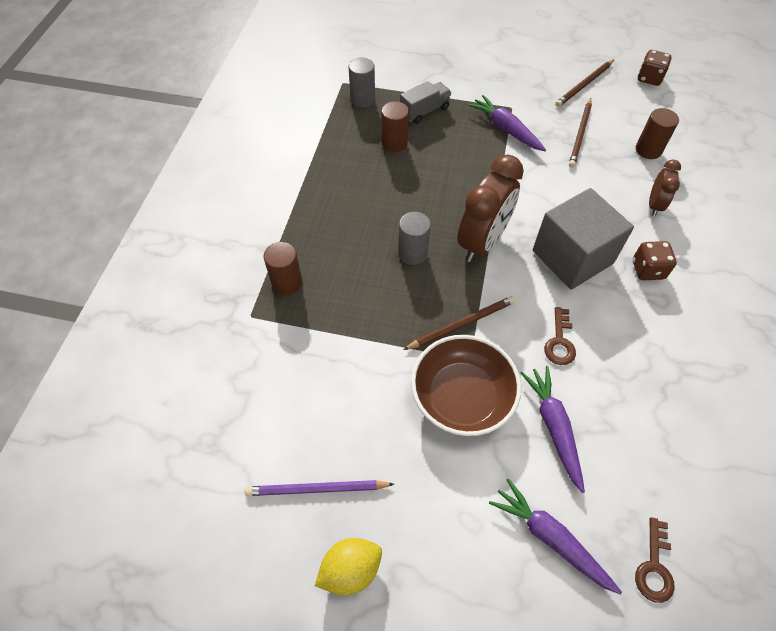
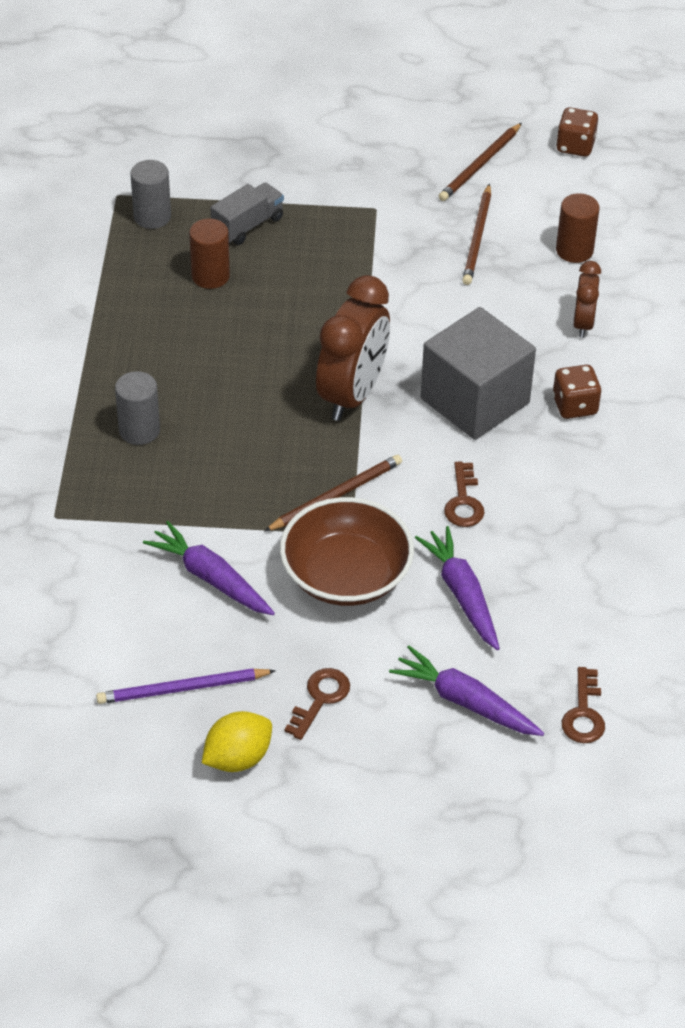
camera: 10 degrees left, 10 degrees down
(287, 283) = (95, 472): brown cylinder -> none
(413, 253) = (259, 418): grey cylinder -> grey cylinder (139, 430)
(427, 516) = (320, 699): none -> brown key
(505, 129) = (370, 240): purple carrot -> purple carrot (210, 578)

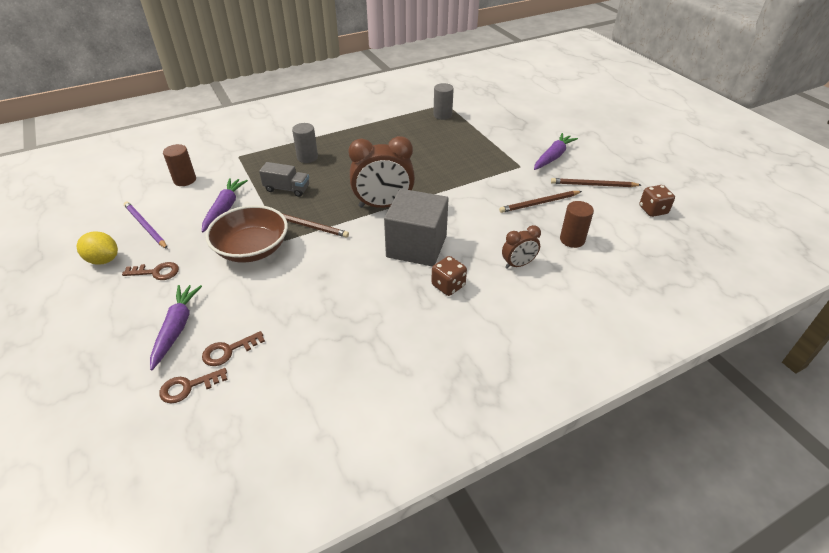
camera: 60 degrees right, 5 degrees down
(210, 276) = (422, 140): brown cylinder -> brown cylinder (185, 180)
(248, 226) = (465, 138): grey truck -> grey truck (287, 189)
(461, 594) = (262, 295): purple carrot -> purple carrot (553, 157)
(463, 501) = (336, 270): brown key -> brown key (228, 351)

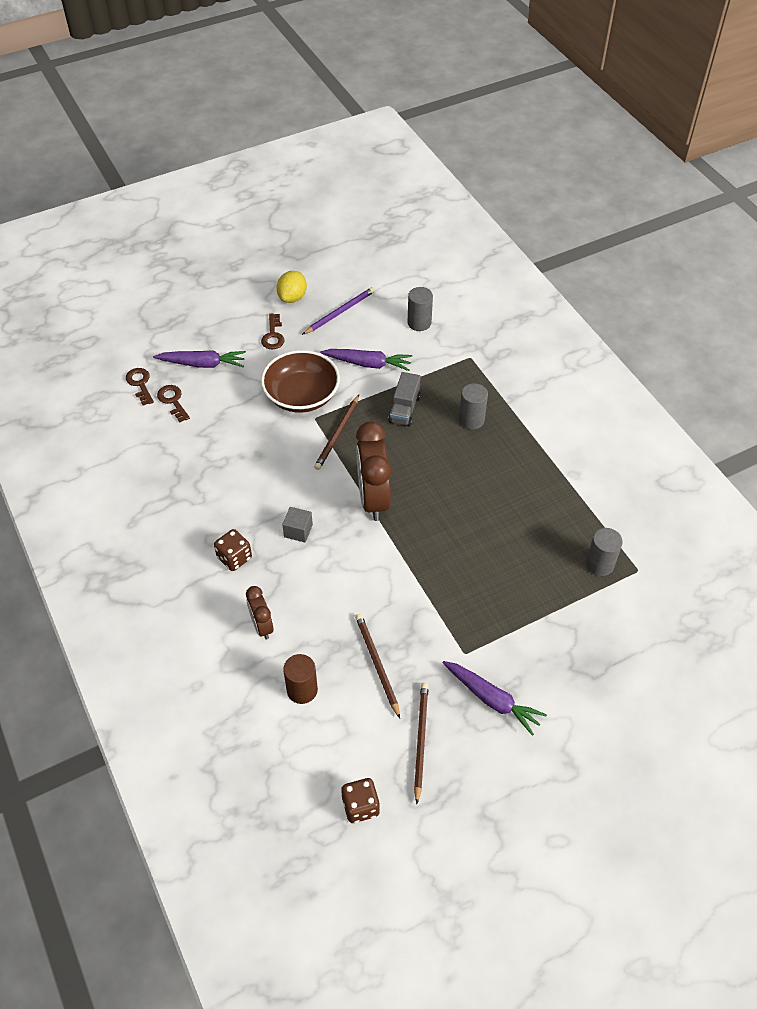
camera: 90 degrees right, 10 degrees up
(185, 180) = (419, 323): brown cylinder -> grey cylinder
(416, 246) = (298, 531): grey cube -> grey cube, size x0.42

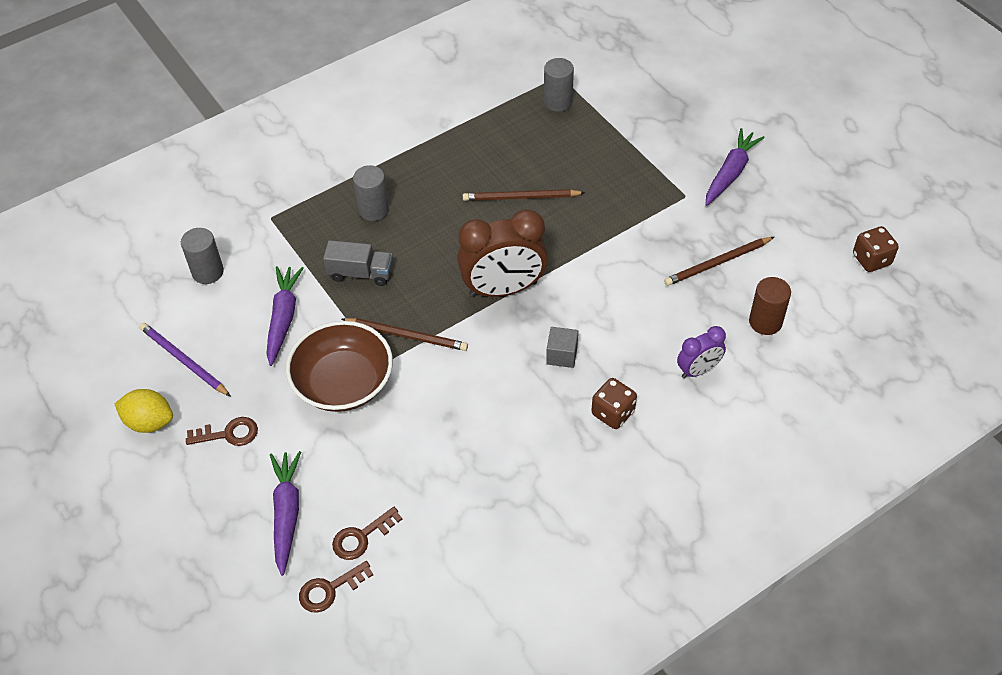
camera: 95 degrees left, 0 degrees up
(262, 626) = (698, 370): brown clock -> purple clock
(420, 740) = (789, 221): brown pencil -> brown pencil (520, 197)

